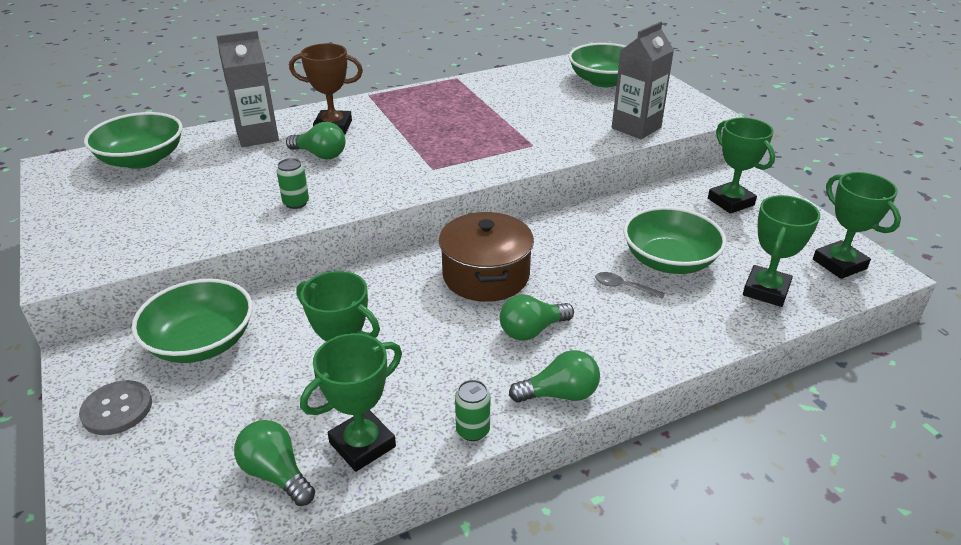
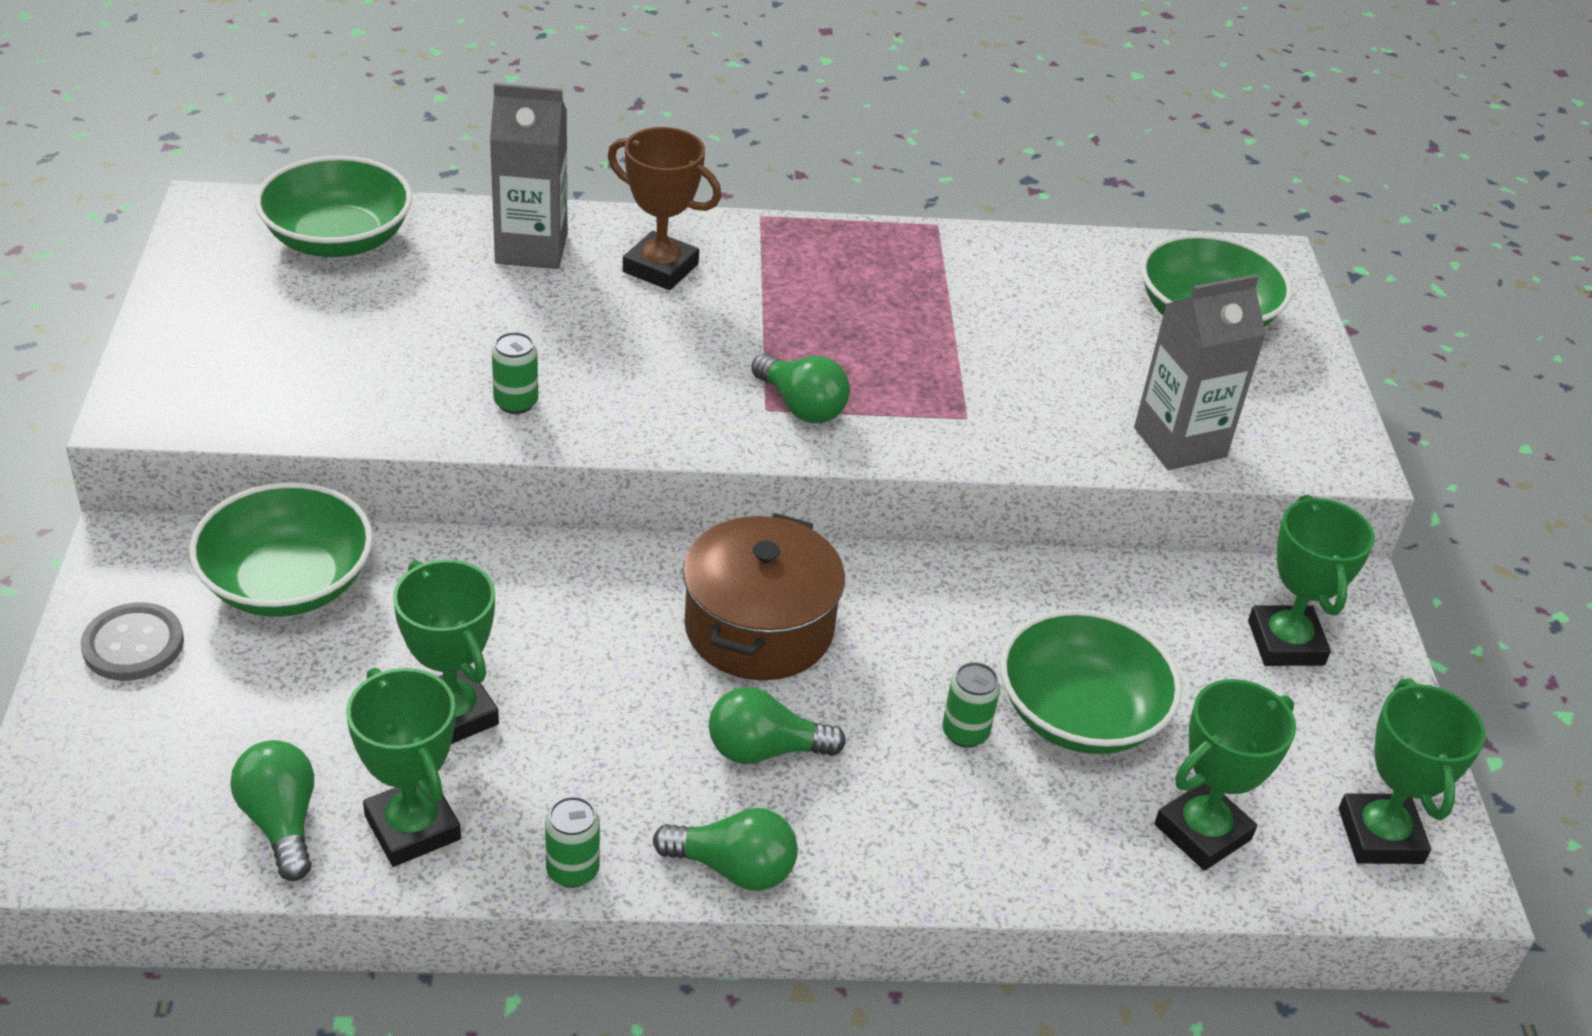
camera: 20 degrees right, 5 degrees up
(320, 155) = (606, 320): green light bulb -> green light bulb (801, 406)
(362, 444) = (413, 827): green trophy -> green trophy turned 75 degrees clockwise
(623, 287) = (965, 733): grey spoon -> green can

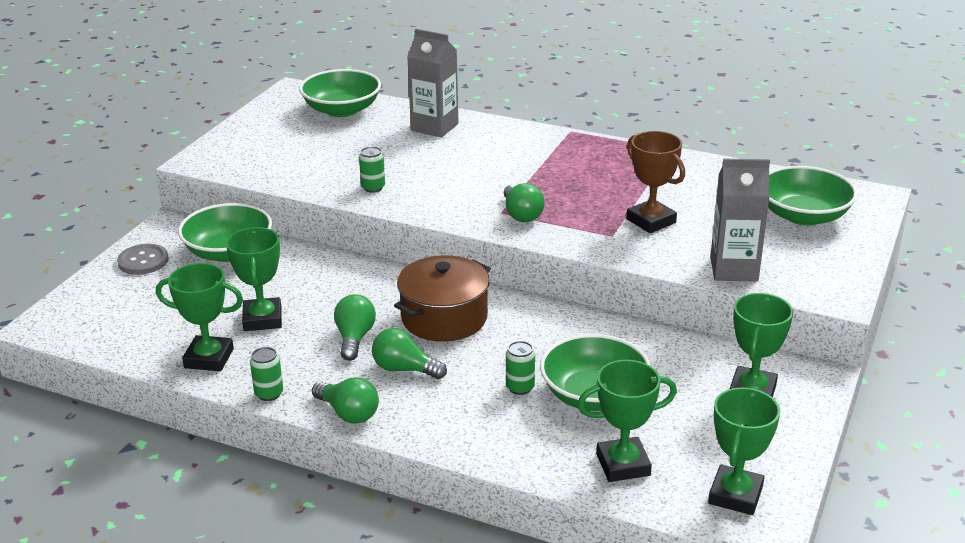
camera: 30 degrees right, 10 degrees down
(281, 822) = (153, 342): green light bulb -> green light bulb (354, 338)
(413, 827) = (209, 358): green trophy -> green trophy turned 75 degrees counterclockwise
(660, 268) = (495, 145): brown trophy -> brown trophy (651, 221)

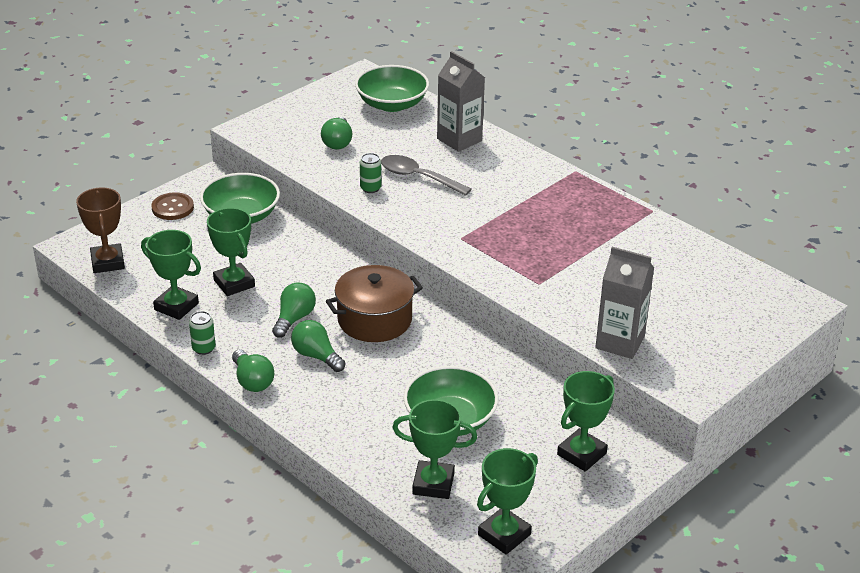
camera: 20 degrees right, 5 degrees up
(143, 261) = (172, 208): grey button -> brown button
(263, 319) = (234, 283): green trophy -> green trophy turned 45 degrees counterclockwise
(417, 168) = (418, 177): none -> grey spoon
(520, 387) = (396, 397): green can -> none
(521, 214) = (476, 244): green light bulb -> green light bulb (337, 142)
(651, 221) = (582, 278): brown trophy -> brown trophy (107, 262)
(803, 216) = (722, 307): green bowl -> none

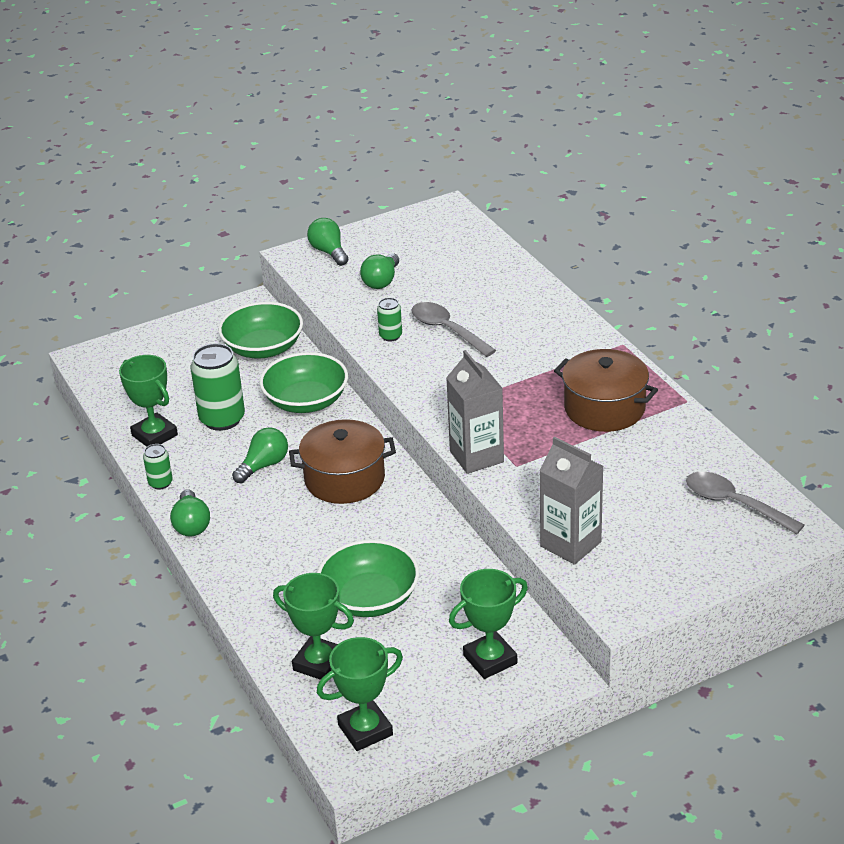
camera: 20 degrees right, 0 degrees up
(107, 262) = (110, 379): brown trophy -> none
(172, 208) = (199, 330): brown button -> none
(234, 283) = (222, 419): green trophy -> green can
(316, 356) = (267, 508): green light bulb -> green light bulb (329, 252)
(392, 104) = (460, 245): green bowl -> green bowl (306, 401)
(459, 140) = (512, 293): grey carton -> grey carton (476, 456)
(588, 225) = (604, 408): none -> brown pot
(736, 289) = (734, 504): none -> grey spoon

